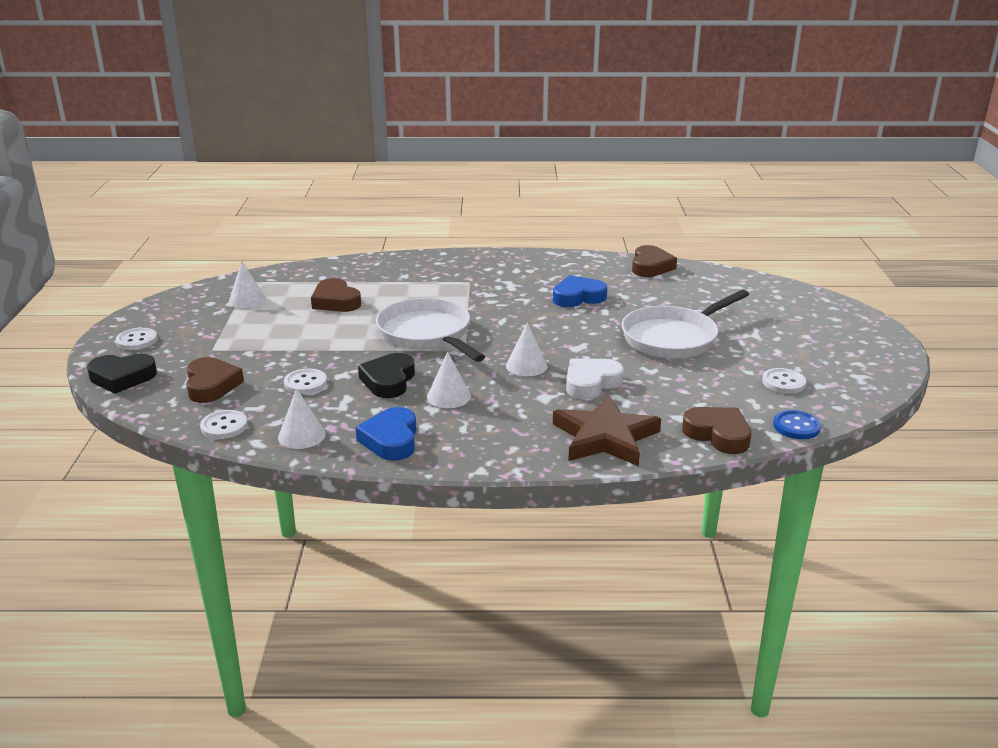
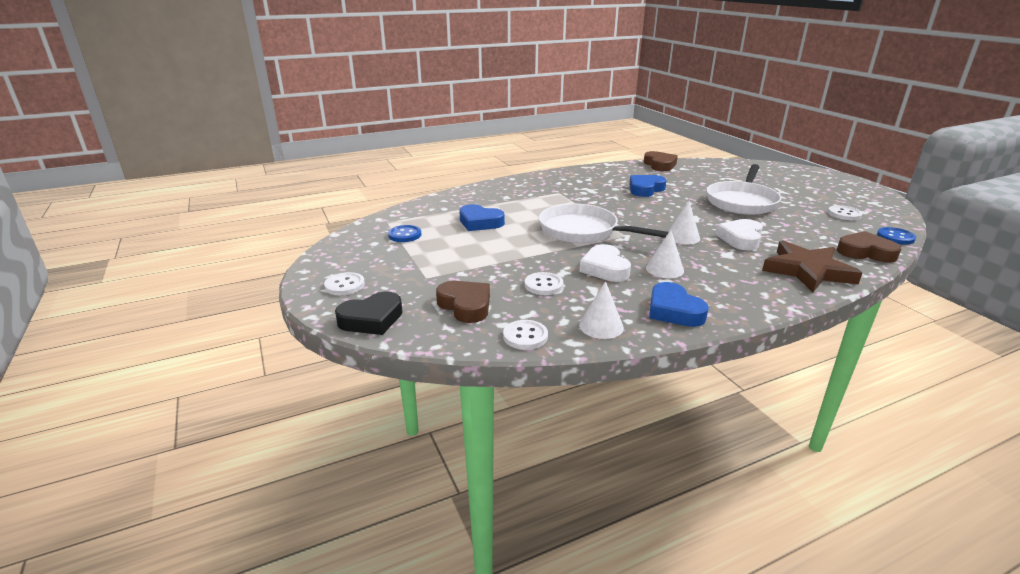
camera: 25 degrees left, 0 degrees up
(247, 300) = (405, 235): white cone -> blue button
(335, 301) = (480, 222): brown heart -> blue heart
(388, 381) = (605, 268): black heart -> white heart

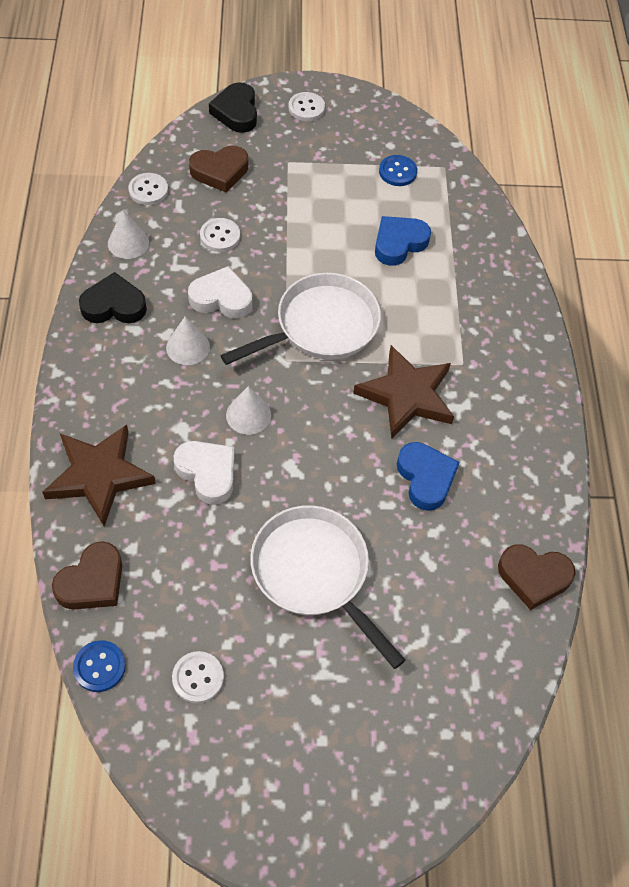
camera: 110 degrees right, 30 degrees up
(600, 201) = (406, 395): none -> brown star
(673, 310) = (114, 305): blue heart -> black heart

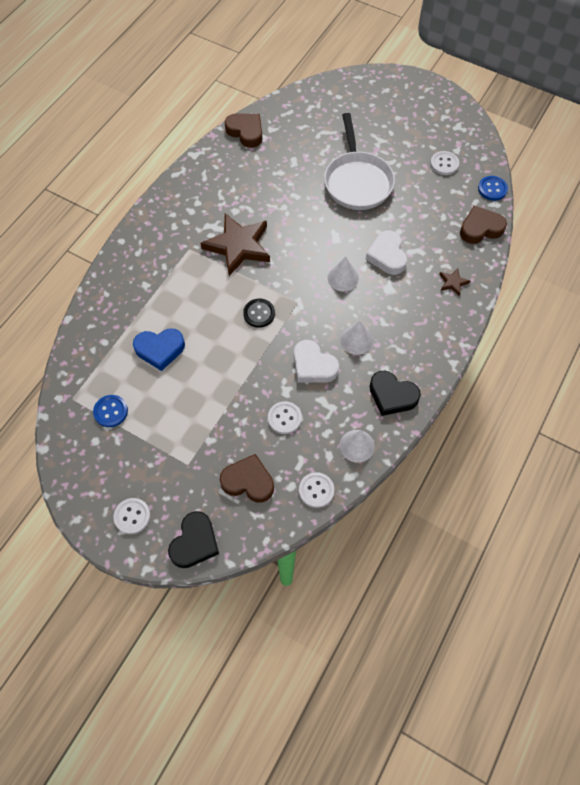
camera: 145 degrees left, 5 degrees up
(99, 476) = (453, 282): brown star -> brown star, size x0.43
(321, 326) = (259, 314): white pan -> black button
(425, 478) = (263, 198): blue heart -> none

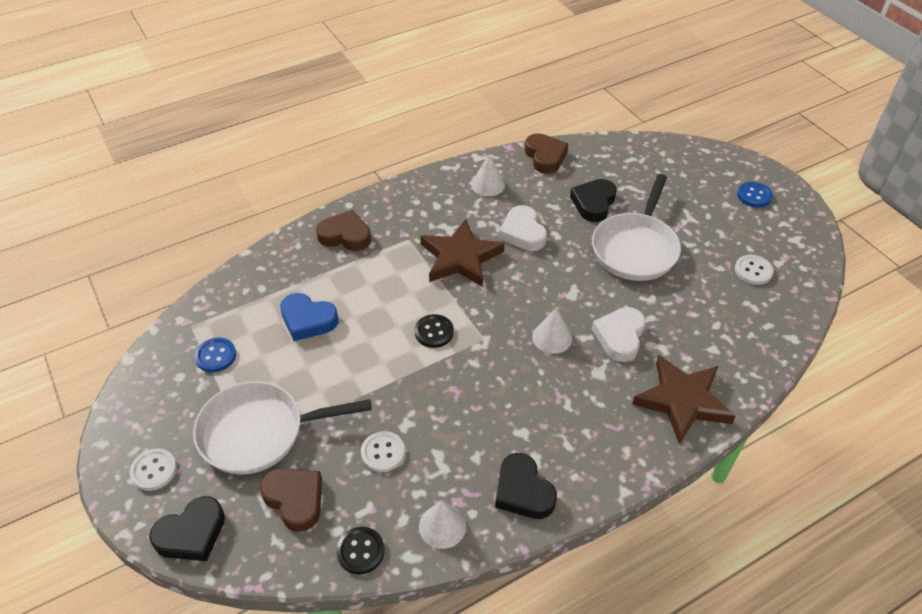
camera: 30 degrees right, 15 degrees down
(187, 449) = (259, 432): none -> white pan
(306, 157) = (593, 203): none -> black heart
(313, 366) = (454, 413): white heart -> white heart (522, 233)
(316, 490) = (360, 551): white button -> black button
(356, 340) = (522, 409): white cone -> white cone (488, 184)
(453, 282) = (682, 401): brown star -> brown star, size x2.33
(480, 228) = (756, 357): brown heart -> brown heart (345, 235)
(492, 189) = (799, 321): blue button -> blue button (754, 196)

